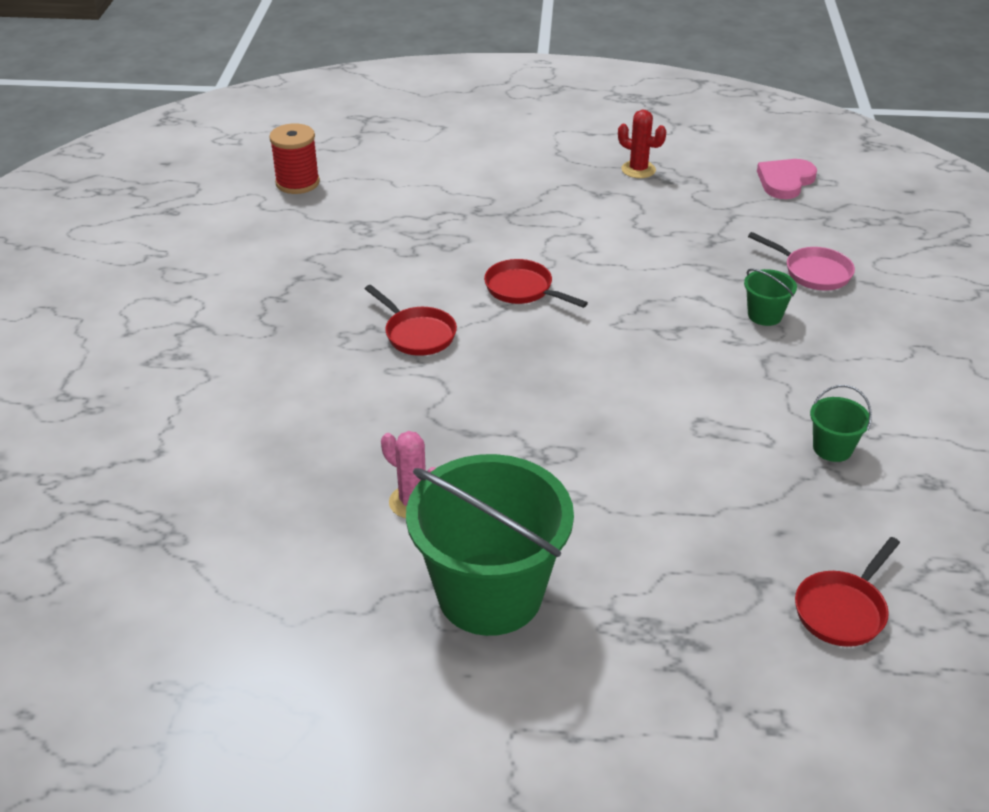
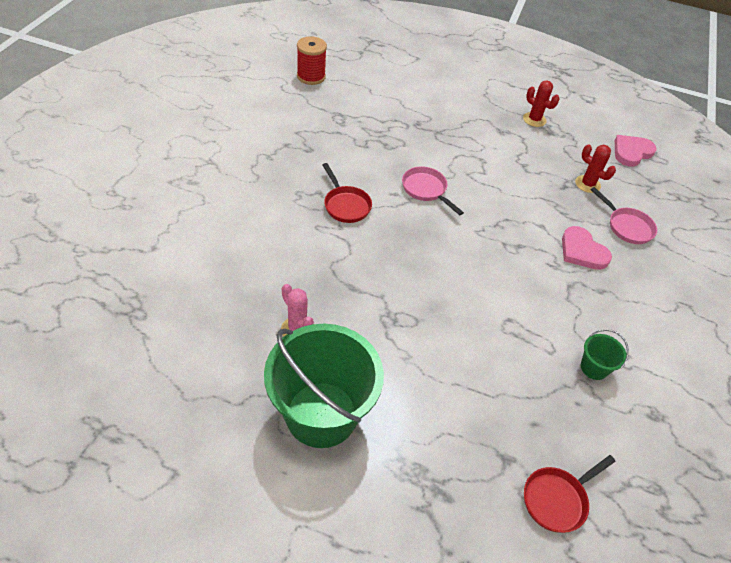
camera: 10 degrees right, 10 degrees up
(522, 289) = (426, 190): red pan -> pink pan
(741, 233) = (587, 184): none -> red cactus
(764, 315) = (582, 251): green bucket -> pink heart

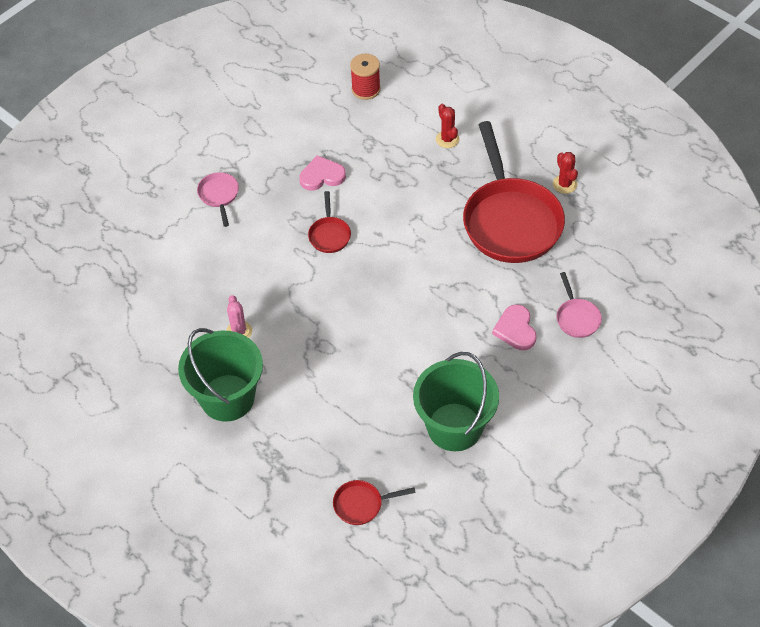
camera: 30 degrees right, 5 degrees up
(426, 190) = (409, 236): pink pan -> pink pan (219, 195)
(509, 157) = (510, 220): none -> red pan
(587, 184) = (569, 266): red cactus -> red cactus (447, 139)
(594, 368) = (454, 427): green bucket -> green bucket, size x2.40
(631, 152) = (642, 243): pink heart -> pink heart (322, 176)

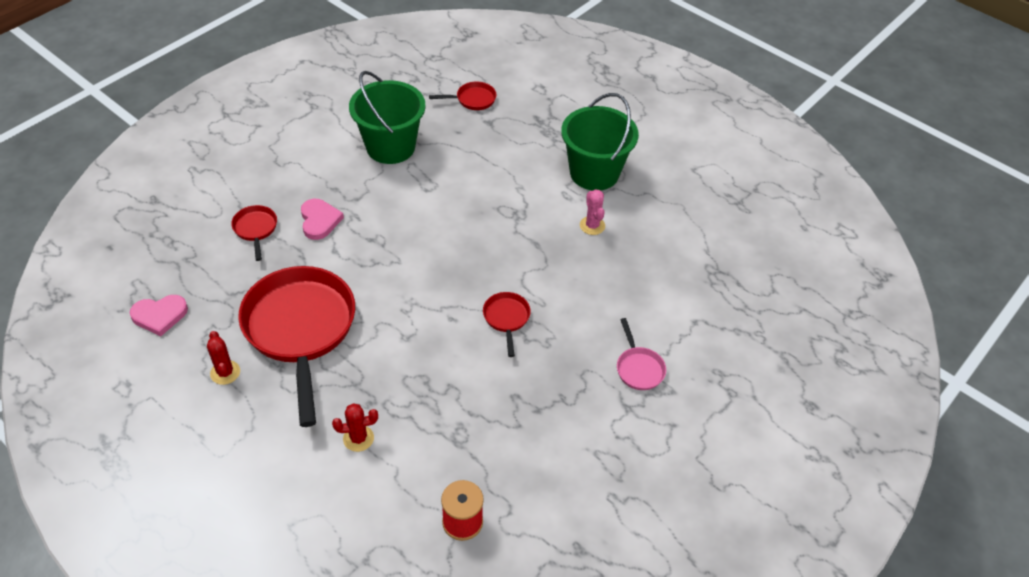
camera: 175 degrees right, 5 degrees down
(322, 176) = (518, 391): pink heart -> pink heart (160, 315)
(447, 139) = (358, 438): red cactus -> red cactus turned 75 degrees counterclockwise
(577, 318) = (256, 229): pink pan -> red pan

